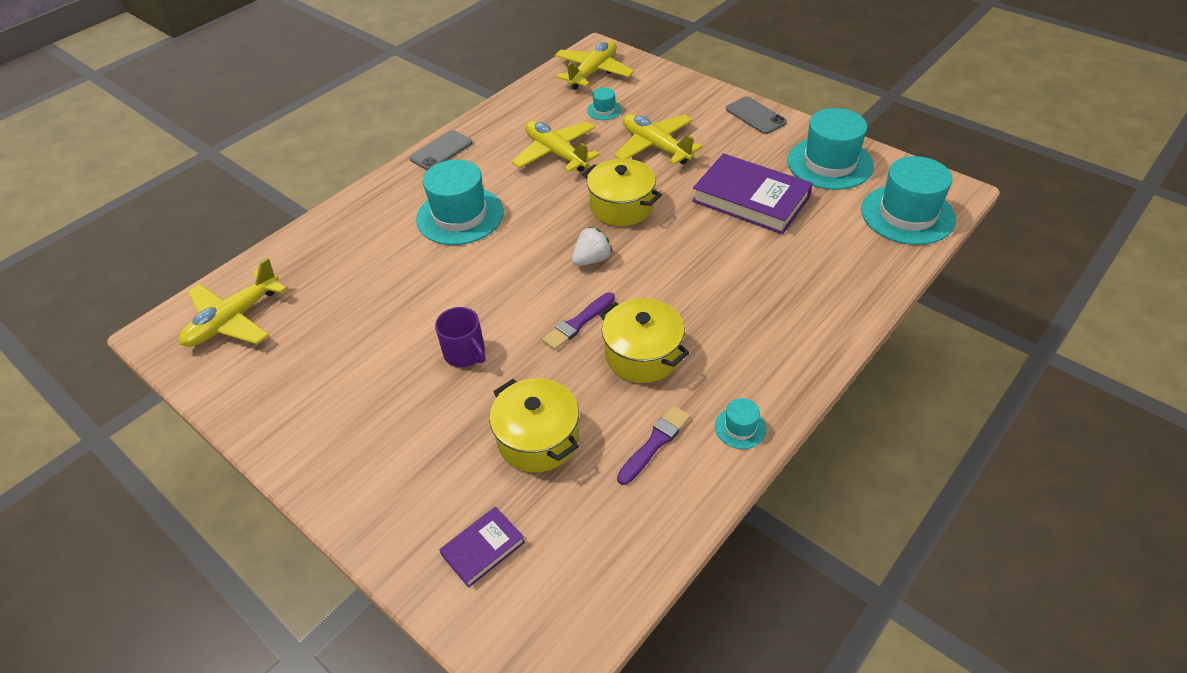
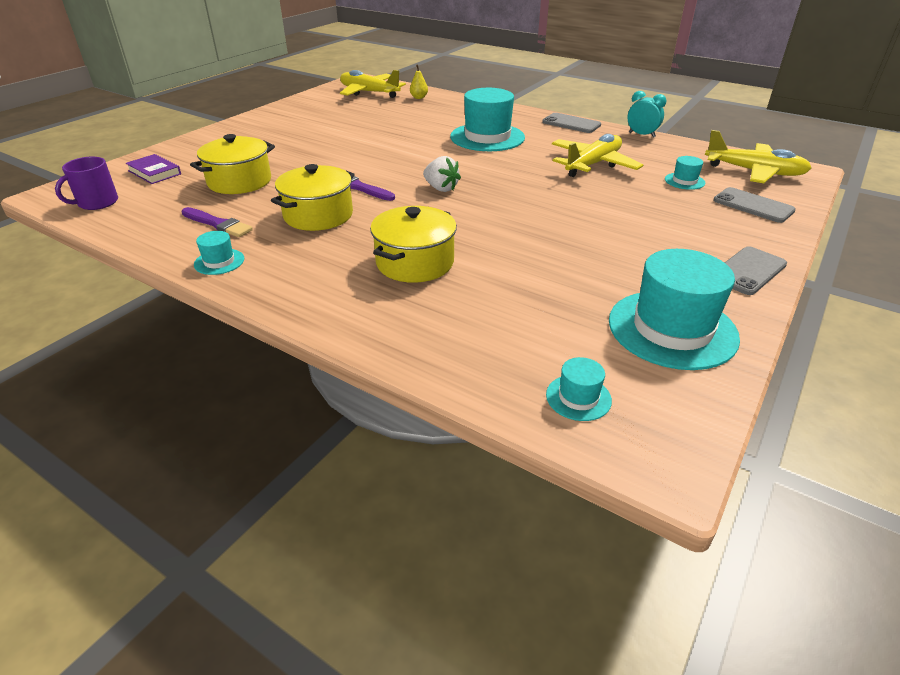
camera: 80 degrees right, 10 degrees down
(286, 267) = (419, 97): none -> yellow pear
(465, 353) = (330, 152): purple mug -> purple mug (97, 202)
(490, 112) = (641, 135): none -> turquoise clock
(621, 206) = (522, 197): yellow pot -> yellow pot (415, 262)
(655, 88) = (753, 205): none -> grey phone
(655, 146) = (634, 210): yellow plane -> none
(751, 199) = (563, 267): purple book -> none
(907, 214) = (578, 397): turquoise hat -> turquoise hat, size x0.45

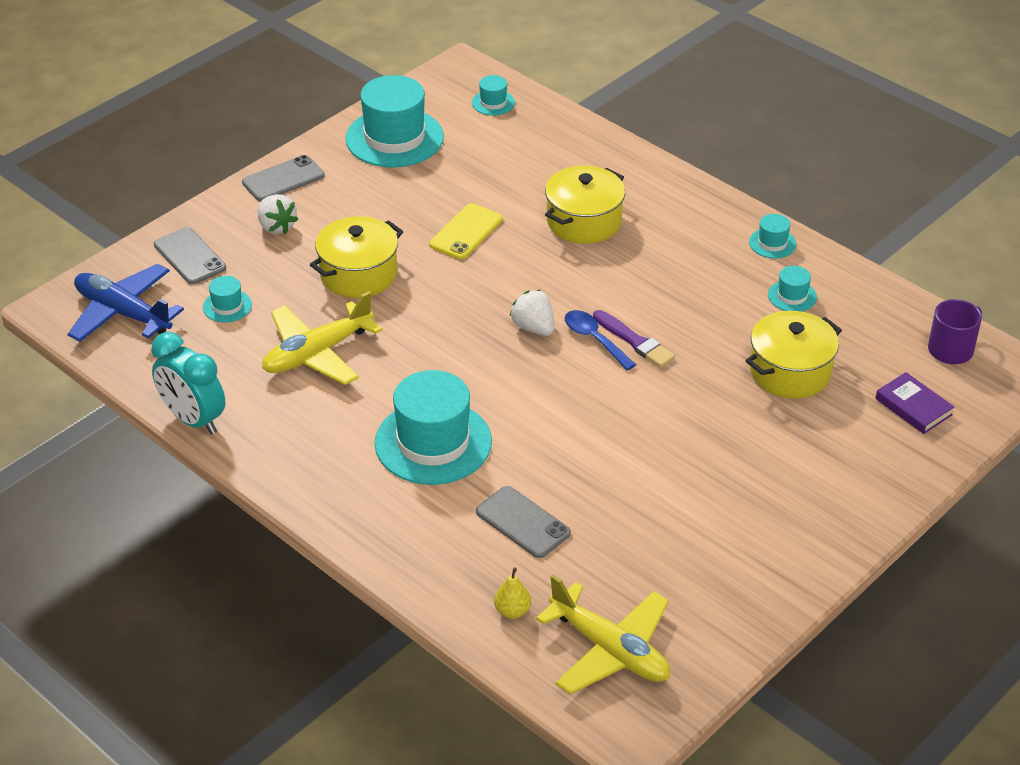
camera: 170 degrees left, 5 degrees up
(217, 224) = (792, 296): purple brush -> turquoise hat
(318, 215) = (682, 297): yellow pot -> yellow pot (358, 274)
(391, 186) = (594, 339): none -> blue spoon
(528, 243) = (466, 232): none -> yellow phone
(571, 123) = (279, 469): grey phone -> grey phone (522, 522)
(641, 135) = (193, 420): turquoise clock -> turquoise clock, size x1.53
(707, 231) = (276, 227): none -> white strawberry
(754, 172) = (123, 313): yellow plane -> blue plane

